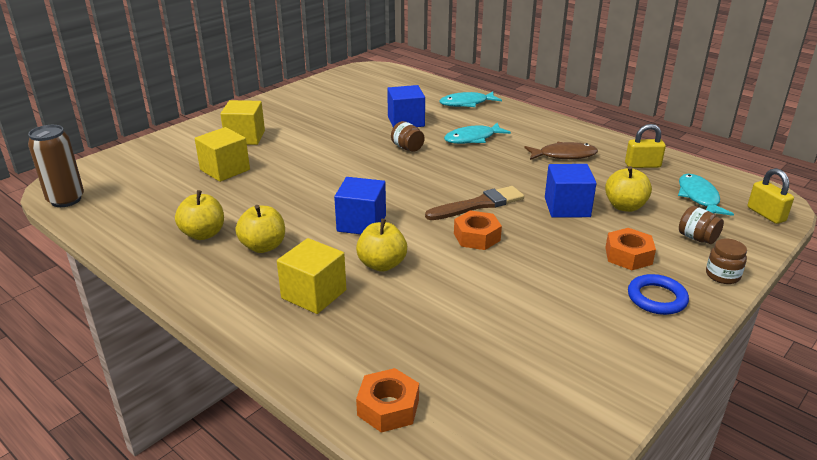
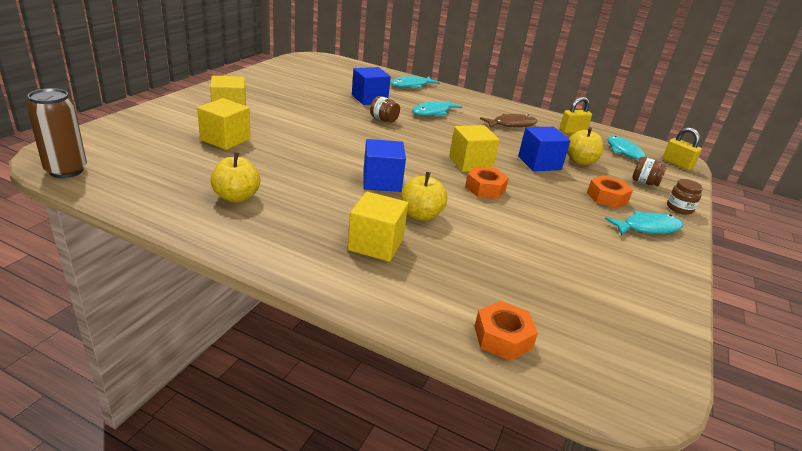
camera: 20 degrees left, 0 degrees up
(263, 246) = (303, 205): yellow apple -> none
(478, 205) = (470, 163): brown brush -> yellow cube
(656, 298) = (647, 228): blue ring -> turquoise fish

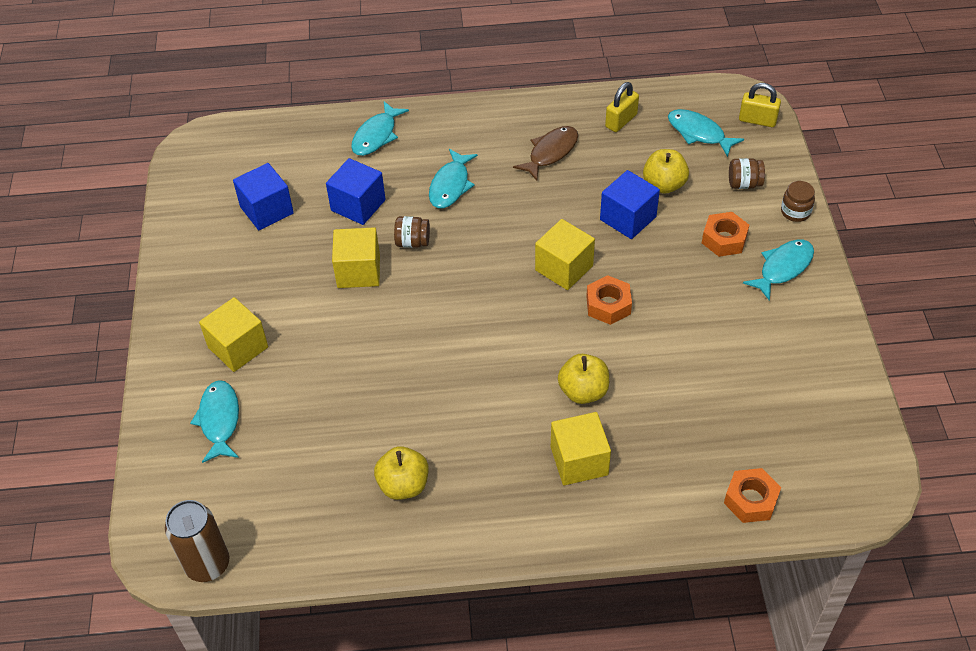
camera: 25 degrees left, 20 degrees up
(175, 127) = (219, 420): none -> turquoise fish
(225, 139) = (293, 403): yellow cube -> yellow cube (358, 271)
(382, 181) = (508, 363): blue cube -> blue cube (267, 210)

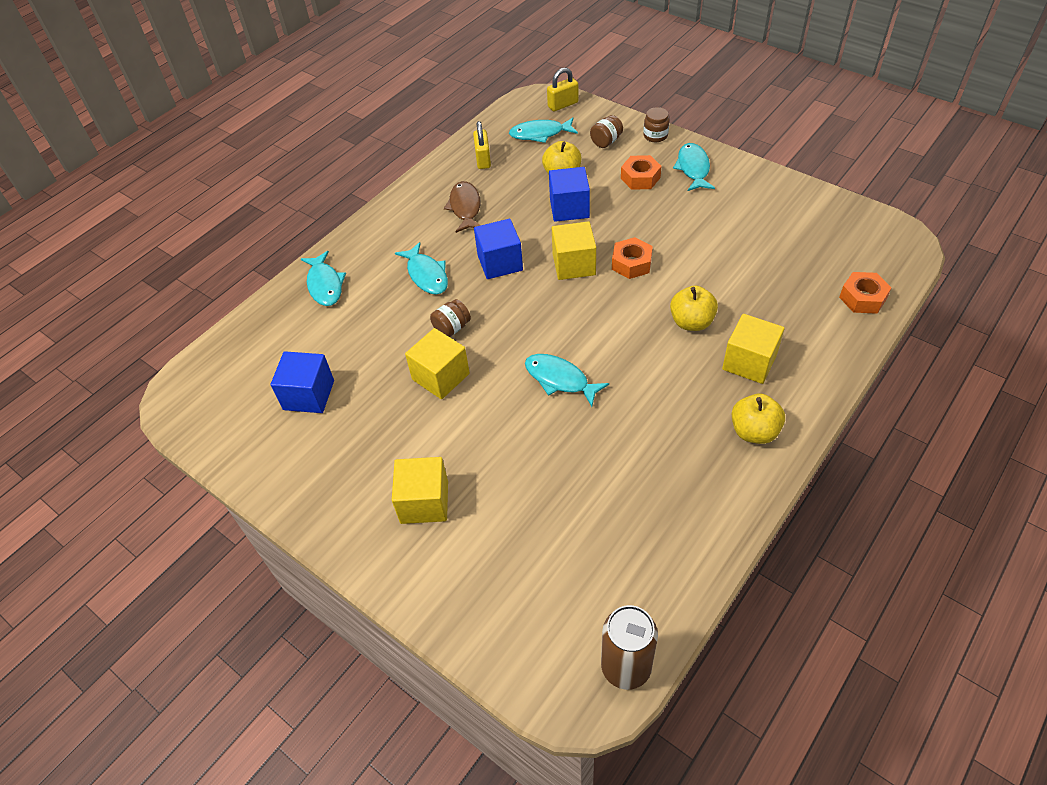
camera: 45 degrees left, 0 degrees up
(219, 420) = (484, 563): turquoise fish -> turquoise fish (560, 379)
(358, 205) = (377, 337): blue cube -> blue cube (500, 262)
(403, 485) = (673, 477): yellow apple -> yellow apple (754, 431)

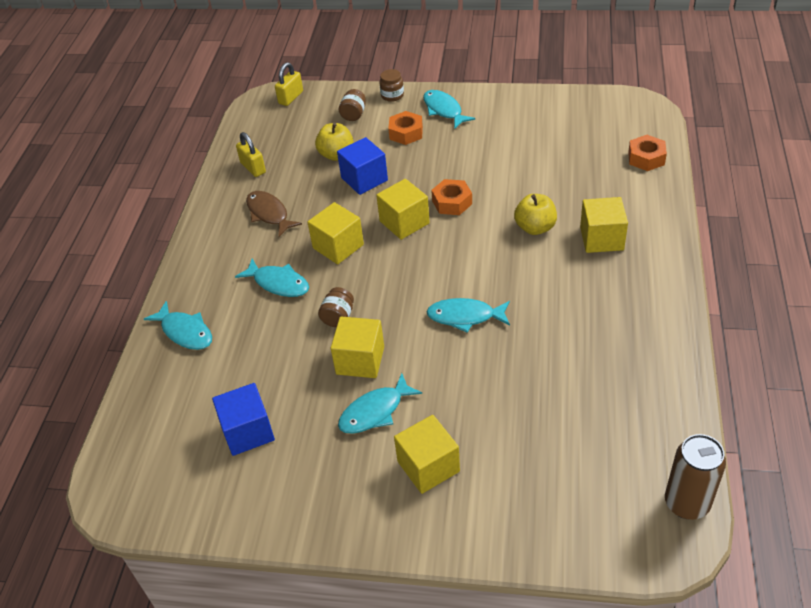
camera: 30 degrees left, 5 degrees down
(500, 262) = (338, 246): blue cube -> yellow cube
(540, 134) = (289, 128): turquoise fish -> turquoise fish (375, 411)
(754, 431) = (644, 287): yellow apple -> none

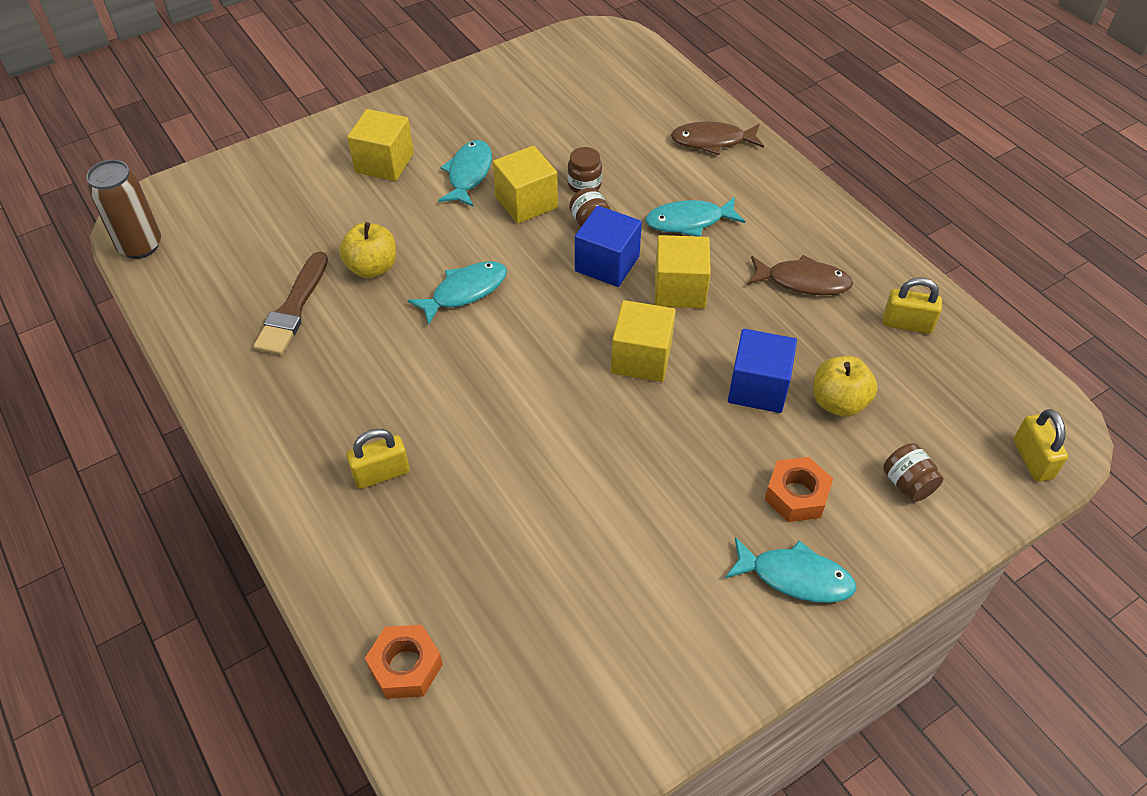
camera: 135 degrees right, 5 degrees up
(185, 332) = (712, 141): turquoise fish -> brown fish
(248, 431) = (558, 111): blue cube -> blue cube (607, 264)
(392, 95) = (904, 558): brown jar -> brown jar (584, 184)
(452, 202) = (614, 418): orange nut -> none
(535, 227) = (478, 441): yellow apple -> yellow apple (372, 267)
(590, 370) = (293, 308): none -> brown brush
(601, 238) = (381, 473): yellow cube -> yellow padlock

